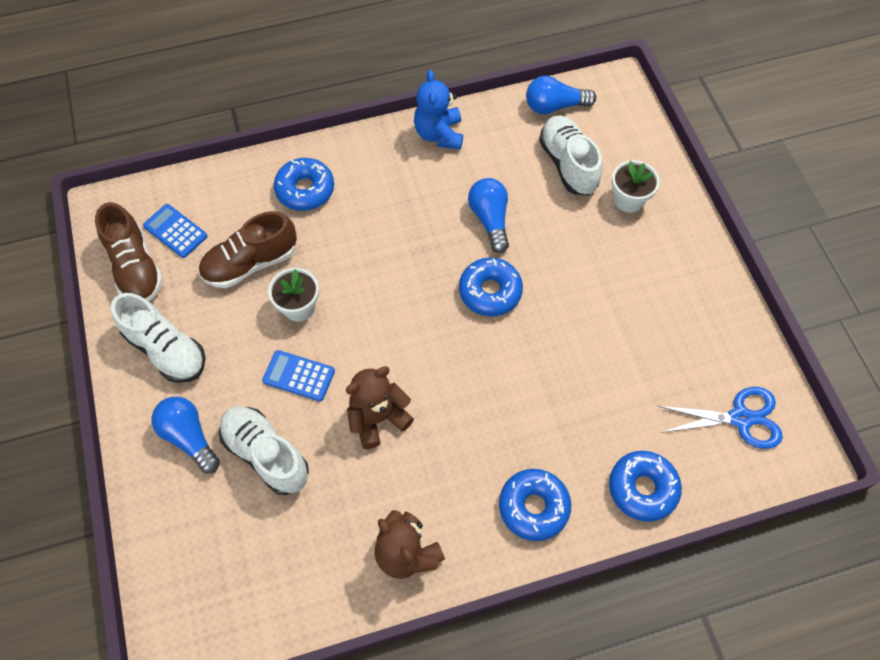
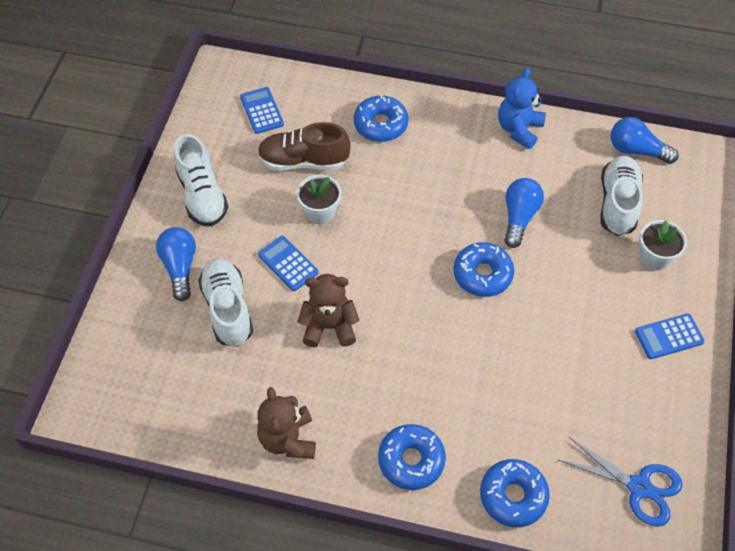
camera: 30 degrees right, 5 degrees down
(136, 267) = (216, 124): brown shoe -> none
(683, 267) = (669, 336): none -> blue calculator

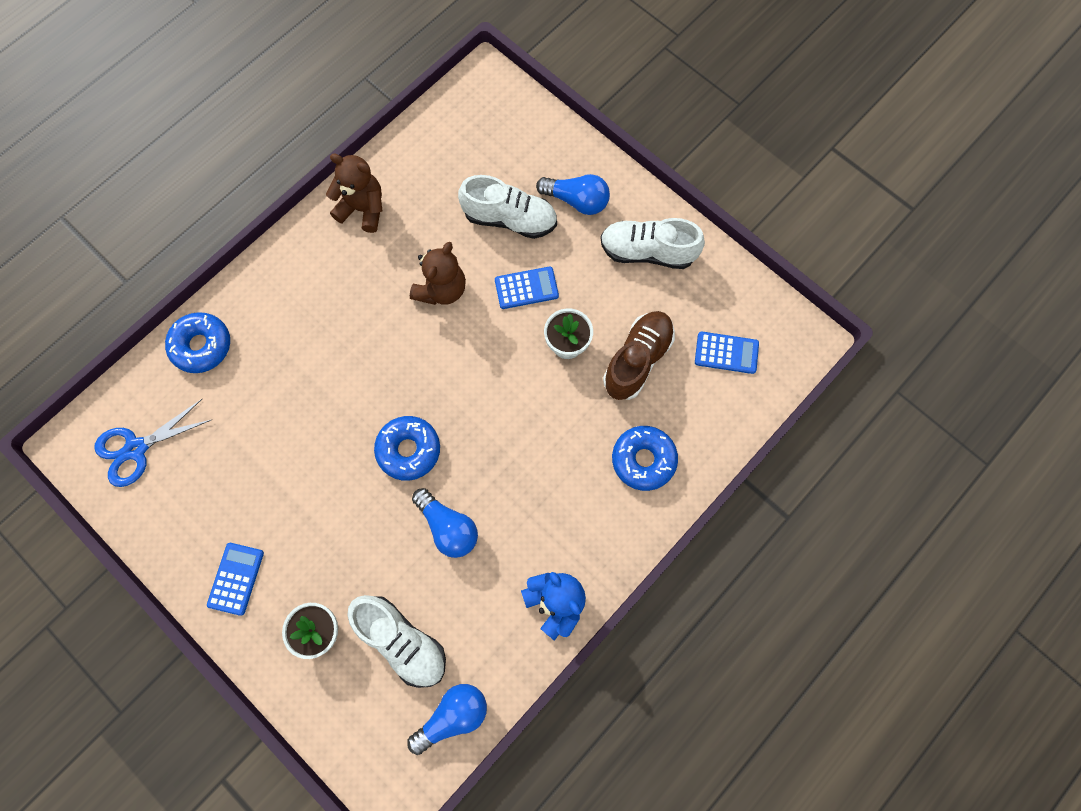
camera: 120 degrees right, 15 degrees up
(411, 460) = (283, 288): blue donut -> none

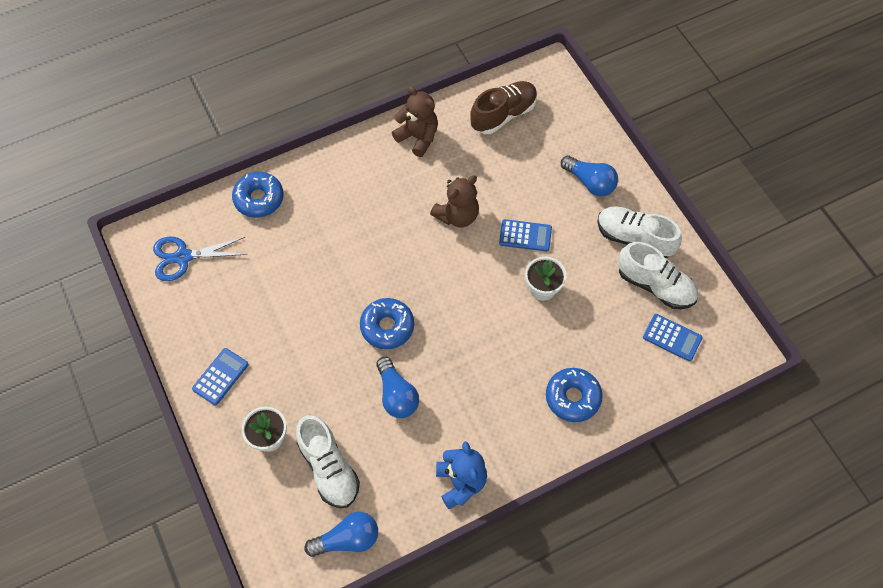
camera: 20 degrees right, 10 degrees down
(510, 219) = (531, 180): white shoe -> white shoe (655, 285)
(637, 360) = (596, 319): brown shoe -> brown shoe (503, 115)

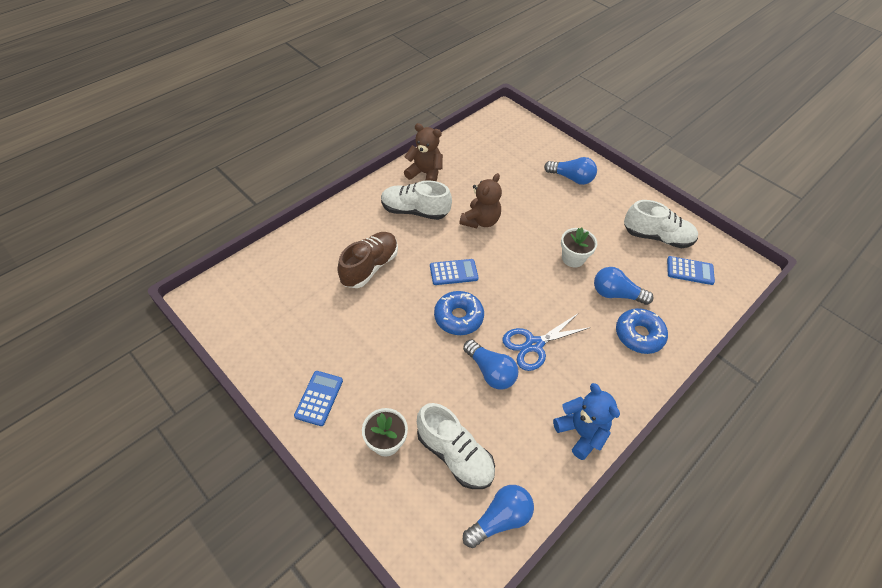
camera: 20 degrees left, 10 degrees down
(183, 257) = (250, 303): blue scissors -> blue scissors (534, 345)
(259, 199) = (306, 243): blue donut -> none
(503, 115) = (485, 147): brown shoe -> brown shoe (370, 267)
(525, 236) = (540, 224): blue calculator -> blue calculator (453, 272)
(571, 344) = (616, 294): none -> blue light bulb
(634, 239) = (623, 209): white shoe -> white shoe (414, 211)

